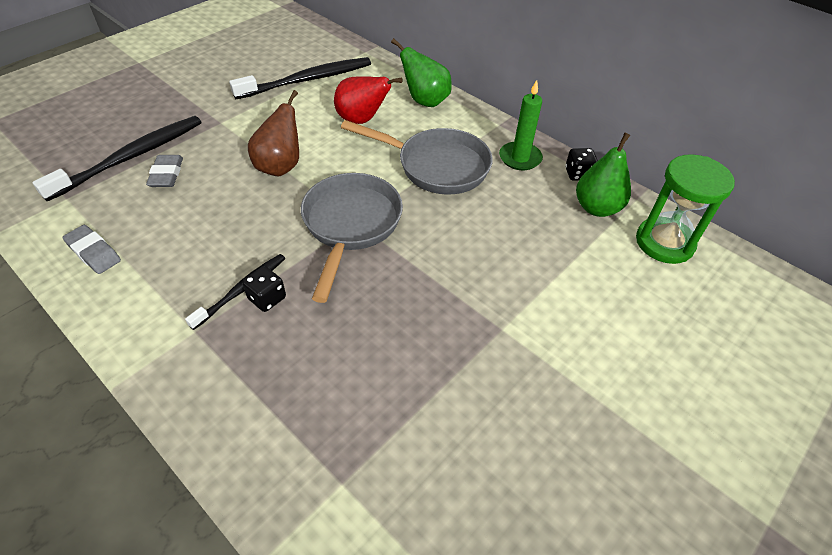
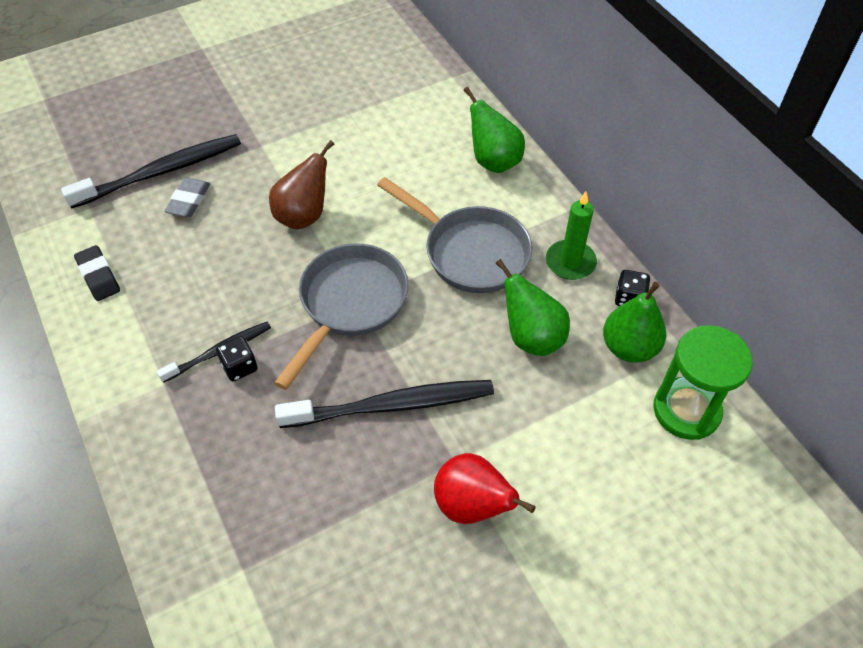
camera: 20 degrees right, 5 degrees up
(94, 252) = (98, 276): grey eraser -> black eraser
(308, 80) = (373, 106): black toothbrush -> black toothbrush (393, 405)
(362, 120) = (412, 173): red pear -> red pear (472, 505)
(517, 217) = (531, 337): none -> green pear

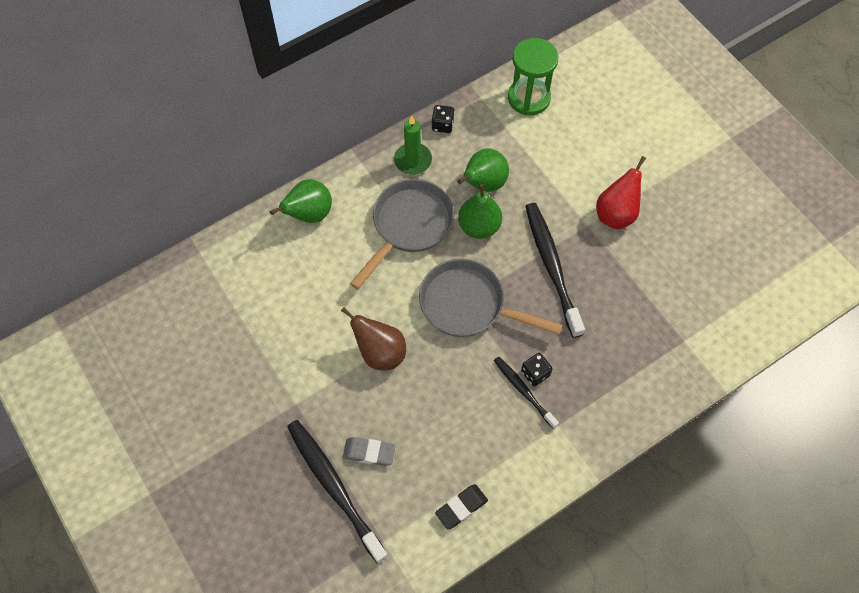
camera: 95 degrees left, 10 degrees up
(629, 347) = (484, 127): green pear -> green pear (479, 226)

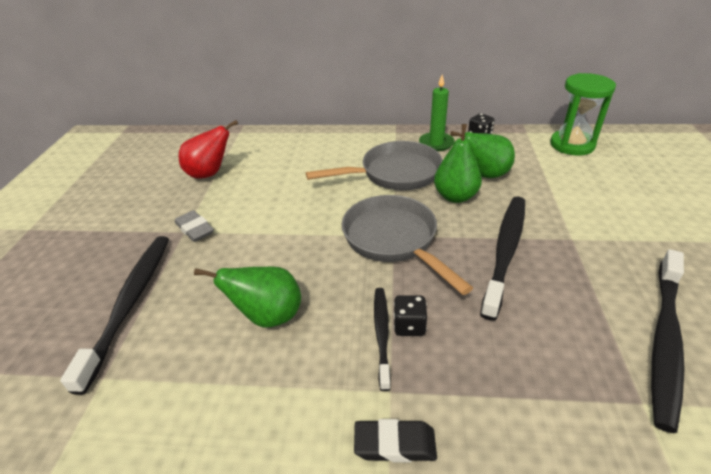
camera: 40 degrees right, 25 degrees down
(309, 214) = (329, 141): green pear -> green pear (268, 316)
(369, 452) = (188, 295): grey eraser -> grey eraser (195, 229)
(380, 353) = (283, 234): brown pear -> none
(461, 507) = (203, 401): black eraser -> black eraser (395, 444)
(616, 214) = (614, 244): red pear -> red pear (210, 173)
(678, 287) = (664, 341): none -> black toothbrush

